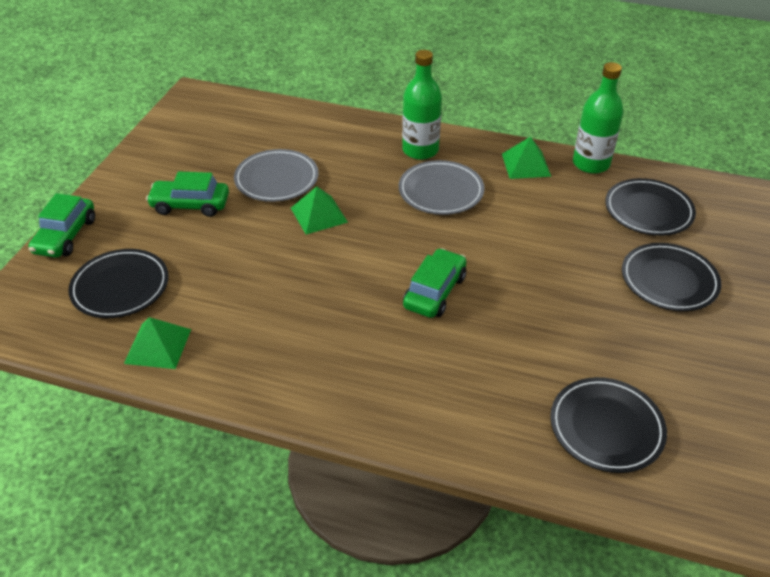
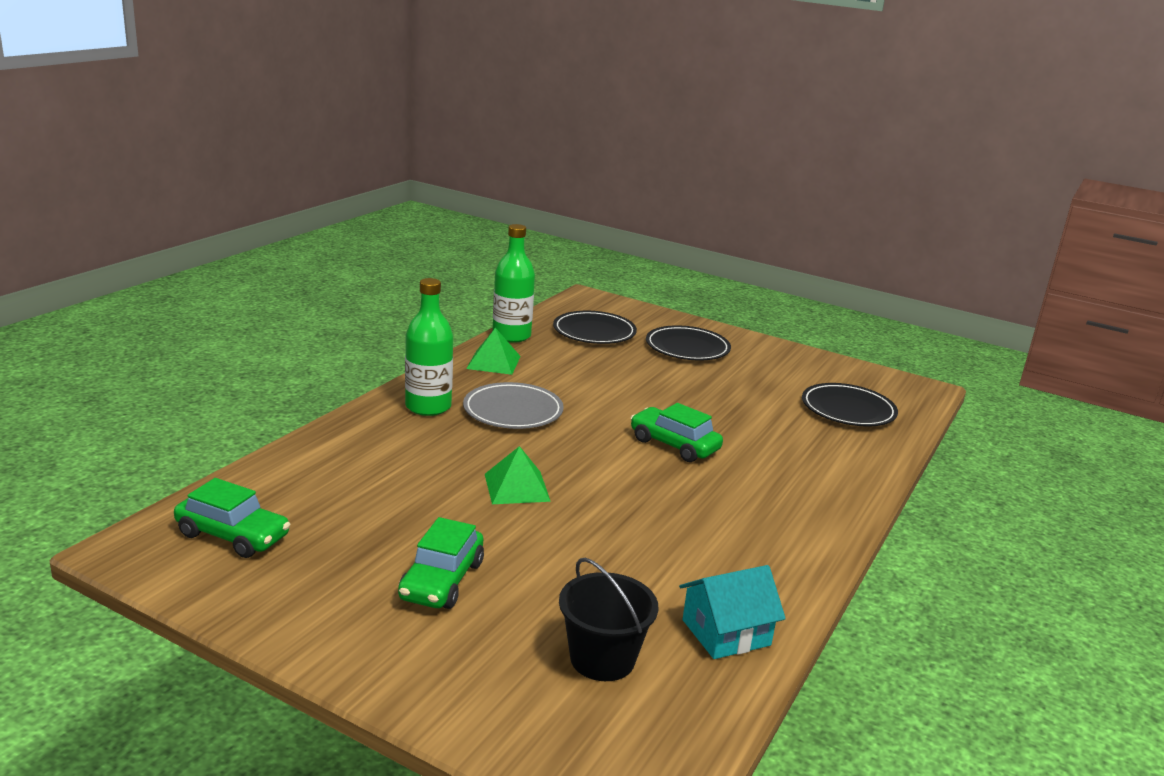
camera: 80 degrees left, 20 degrees down
(66, 236) = (455, 713): green car -> green car (233, 535)
(120, 287) = (602, 659): black plate -> black bucket
(158, 346) = (726, 632): green pyramid -> turquoise house
(276, 179) = (424, 505): grey plate -> none

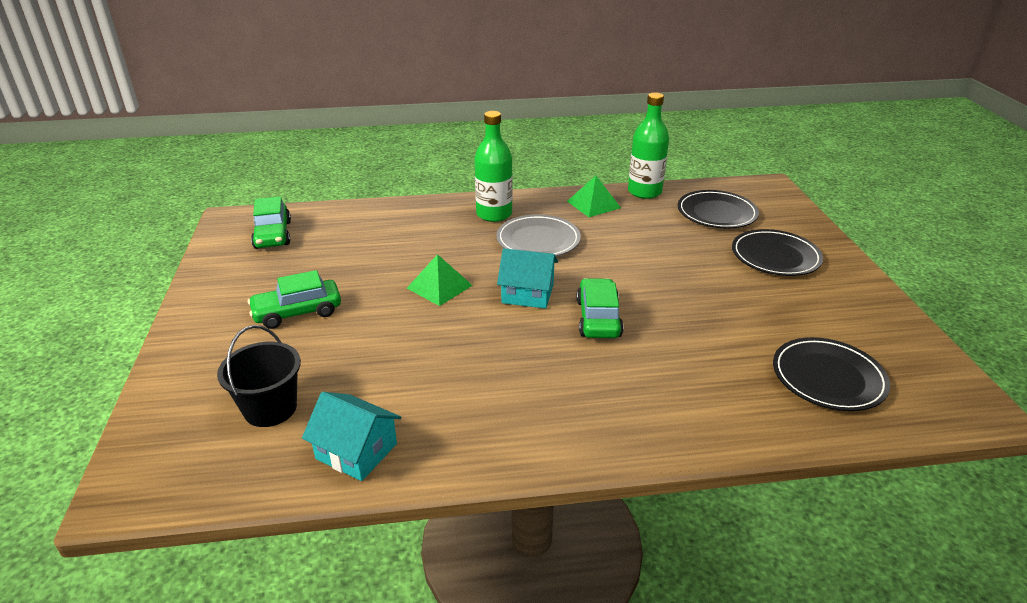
camera: 55 degrees right, 10 degrees up
(594, 455) = (527, 293): none -> turquoise house

